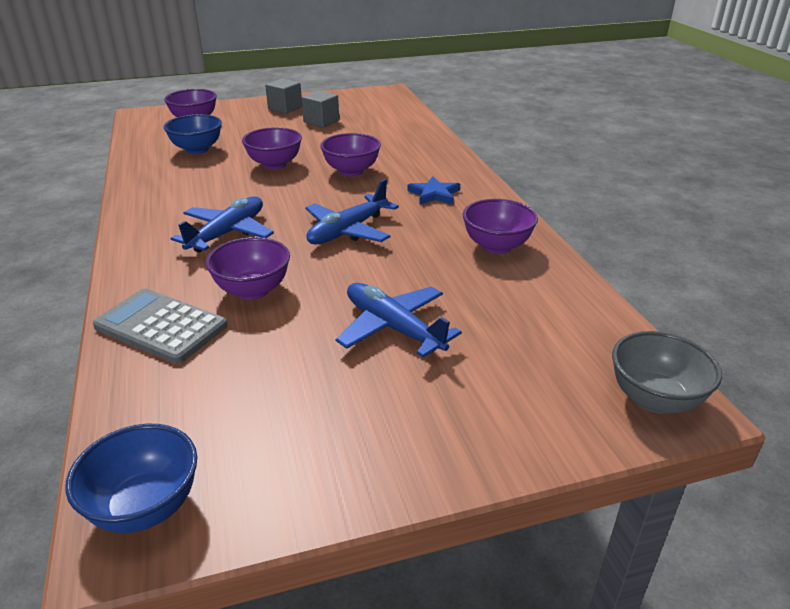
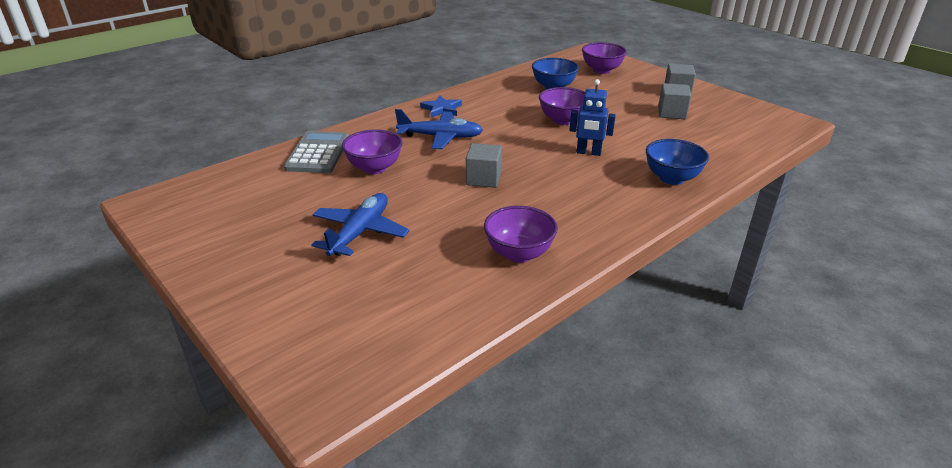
camera: 65 degrees right, 0 degrees up
(145, 507) = (167, 201): blue bowl -> blue bowl (671, 178)
(348, 231) = (483, 179): blue plane -> grey cube
(351, 171) = (588, 152): purple bowl -> blue robot
(434, 194) = (588, 200): blue star -> blue star (441, 109)
(654, 399) = (324, 382): grey bowl -> none

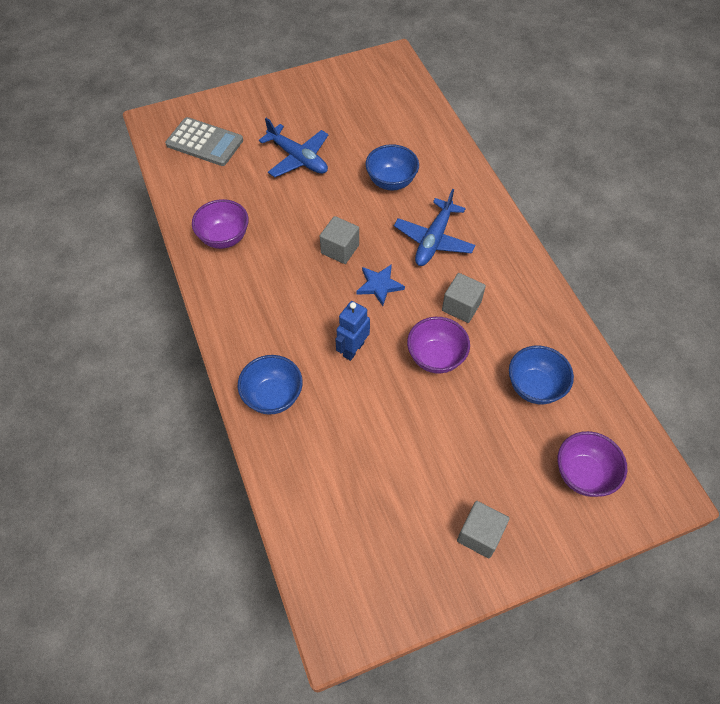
camera: 110 degrees right, 25 degrees up
(318, 153) = (434, 150): grey calculator -> grey calculator (205, 142)
(374, 168) = (391, 182): purple bowl -> blue bowl
(441, 109) = (501, 257): blue star -> blue star (379, 285)
(671, 113) = (415, 485): grey cube -> grey cube (461, 306)

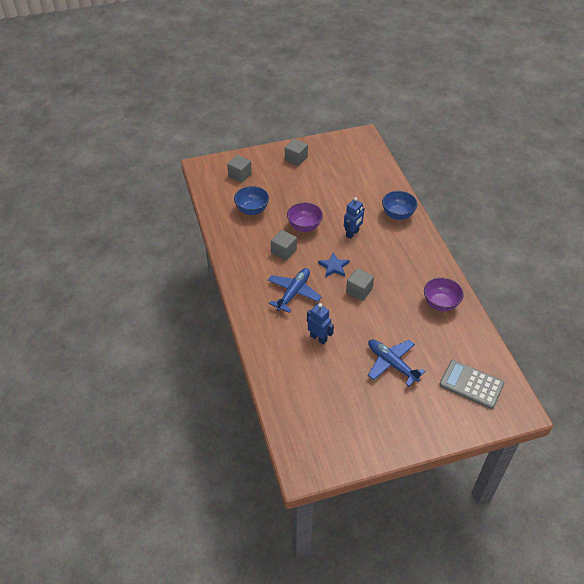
camera: 175 degrees left, 10 degrees down
(391, 182) = (318, 338): blue bowl -> blue robot
(583, 474) = (240, 175): purple bowl -> grey cube

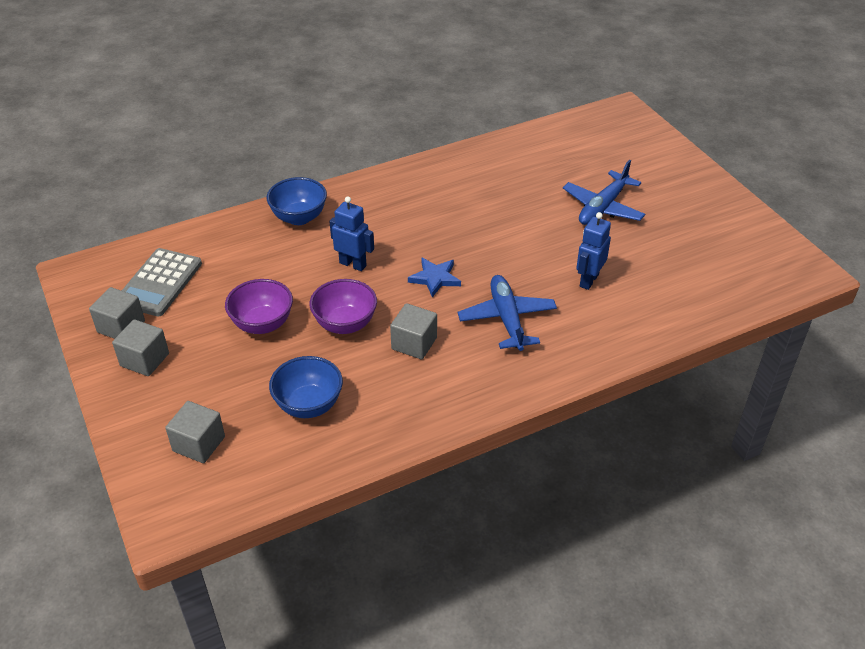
camera: 100 degrees left, 5 degrees down
(293, 292) = (506, 319): blue plane -> blue plane turned 60 degrees clockwise
(359, 291) = (479, 247): grey cube -> grey cube (121, 326)
(440, 304) = (479, 170): purple bowl -> purple bowl (262, 324)
(471, 384) = (604, 143): grey calculator -> grey calculator (159, 283)

